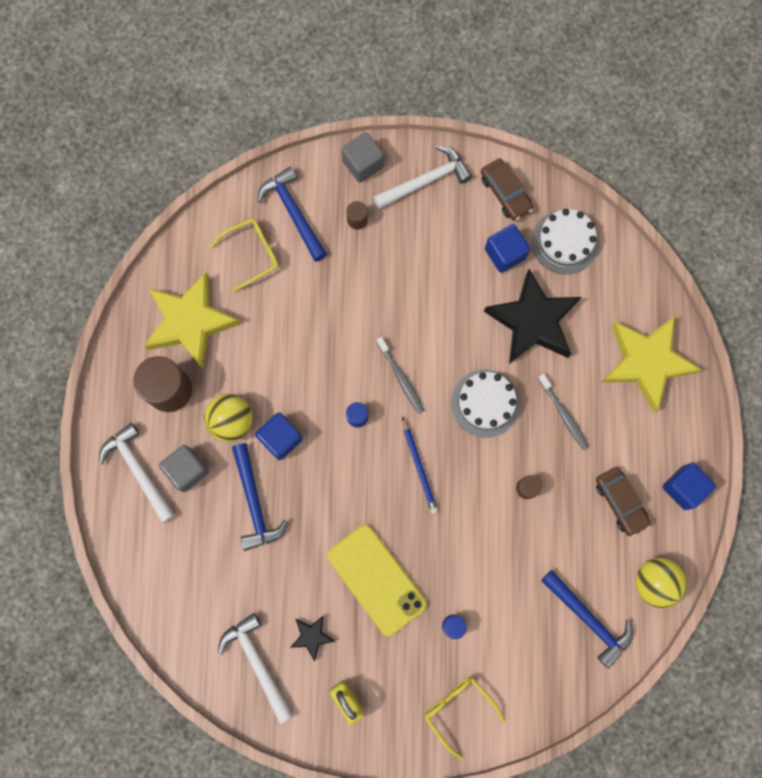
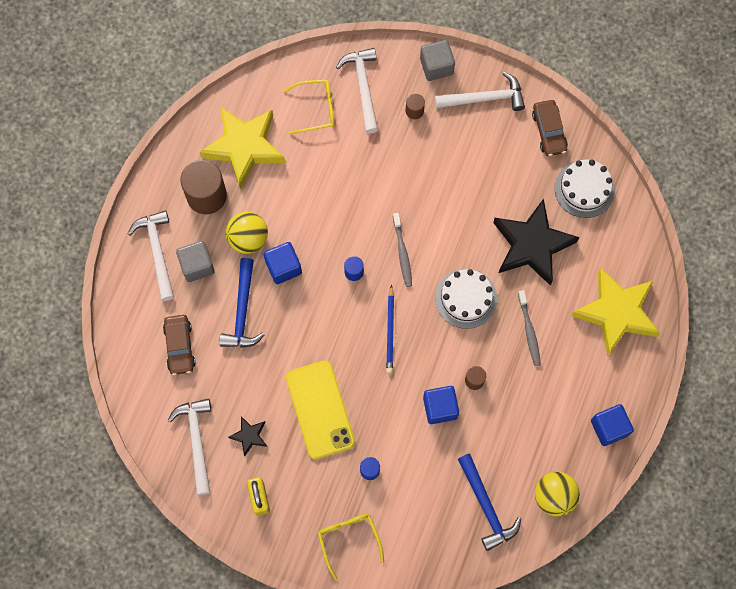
camera: 20 degrees right, 5 degrees down
(293, 212) = (363, 87): blue hammer -> white hammer
(505, 253) = (529, 181): blue cube -> blue cube (440, 407)
(620, 502) = (550, 420): brown car -> brown car (179, 346)

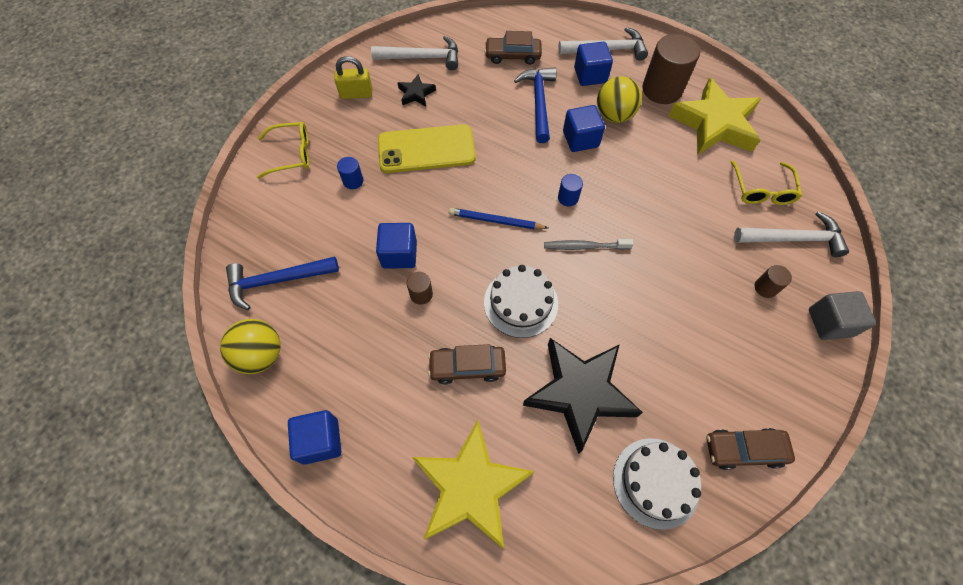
camera: 100 degrees right, 10 degrees down
(197, 265) = (590, 75): grey cube -> blue cube
(242, 311) = (539, 102): blue hammer -> blue hammer turned 75 degrees clockwise
(485, 98) = (788, 373): white hammer -> none
(529, 331) = (467, 367): grey toothbrush -> brown car

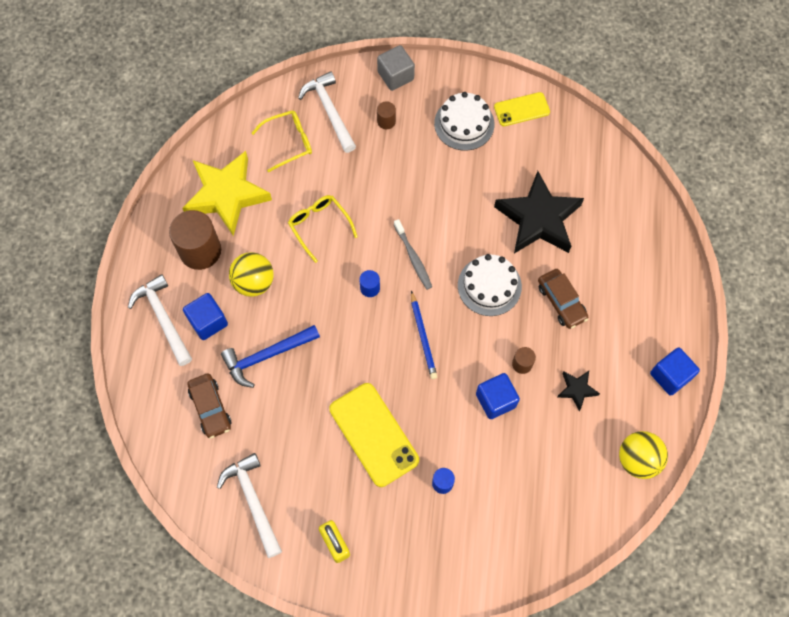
camera: 115 degrees left, 5 degrees up
(277, 281) = (573, 488): blue hammer -> none
(291, 154) = (441, 563): yellow glasses -> yellow glasses (319, 226)
(416, 93) = (307, 481): black star -> black star (576, 390)
(470, 487) = (641, 262): yellow star -> none
(580, 139) = (297, 301): blue cube -> none
(656, 482) = (572, 154): white cake -> white cake (464, 124)
(744, 450) = (521, 109): brown car -> yellow phone

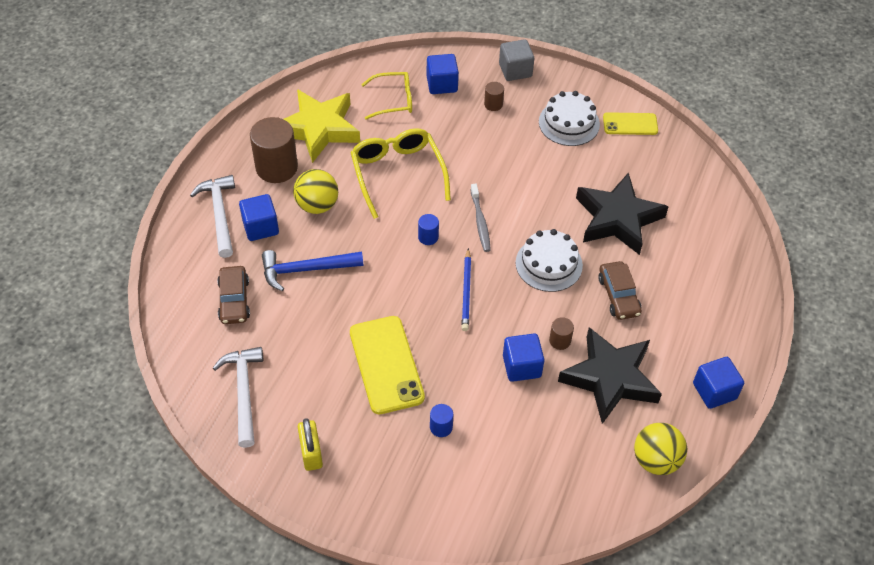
camera: 15 degrees right, 15 degrees down
(319, 226) = (398, 174): yellow glasses -> yellow glasses, size x1.55
(329, 111) = (442, 84): white hammer -> blue cube
(576, 390) = (610, 378): black star -> black star, size x2.23

